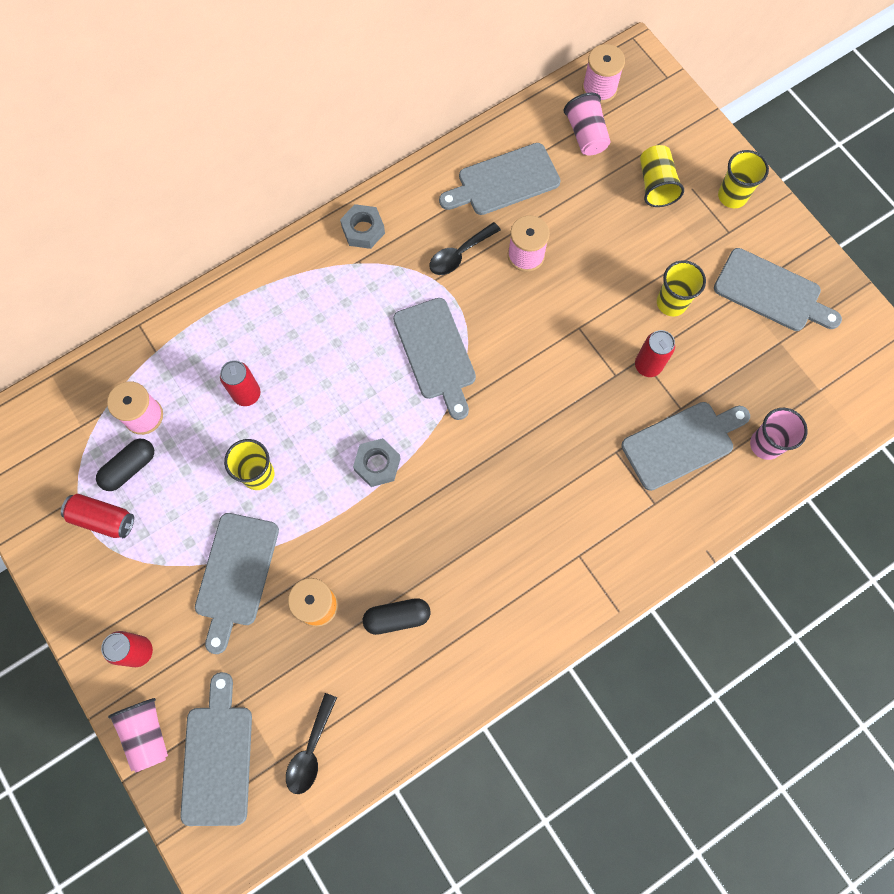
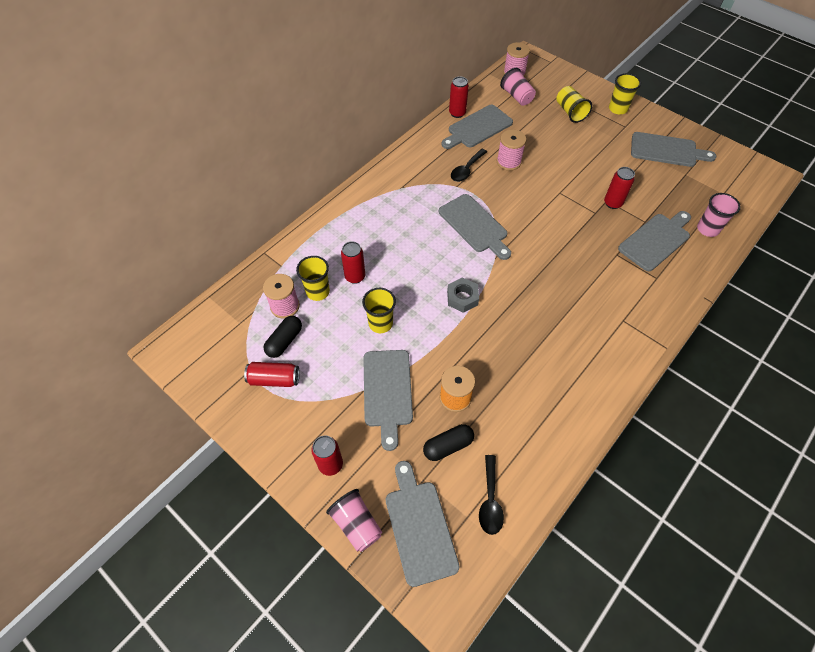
camera: 15 degrees left, 15 degrees down
(363, 230) = (399, 169): grey nut -> none
(397, 617) = (516, 390): black capsule -> black capsule (448, 446)
(483, 146) = (457, 113): none -> red can
(671, 303) = (610, 168): yellow cup -> yellow cup (318, 292)

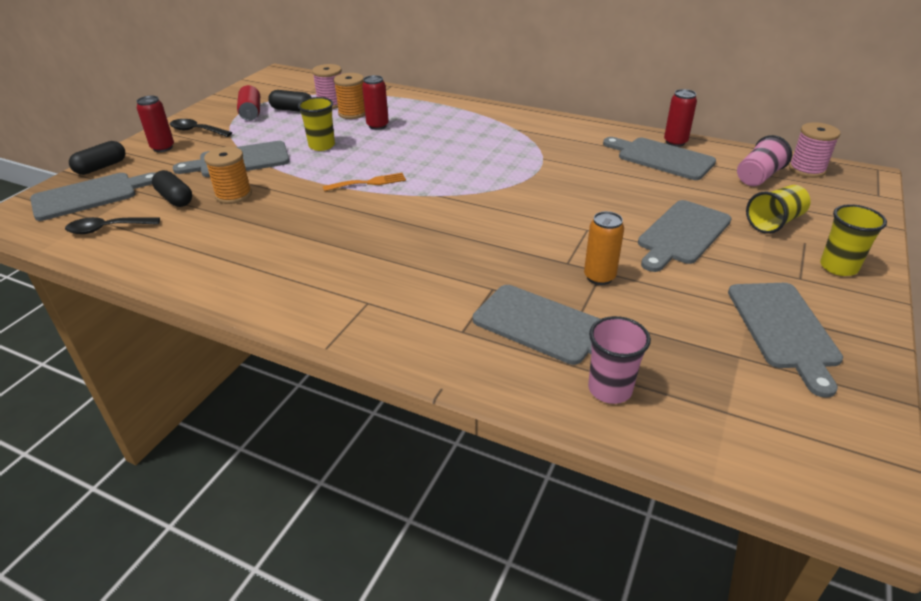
camera: 75 degrees right, 20 degrees down
(318, 292) = (352, 113): yellow cup -> orange spool
(356, 524) = (101, 167): pink cup -> black capsule
(462, 298) = (368, 183): grey nut -> orange fork
(466, 170) = (576, 160): black spoon -> black spoon (197, 131)
(474, 225) = (484, 176): grey cutting board -> grey cutting board (682, 234)
(508, 162) = (615, 185): pink spool -> none
(612, 203) = (599, 277): red can -> orange can

